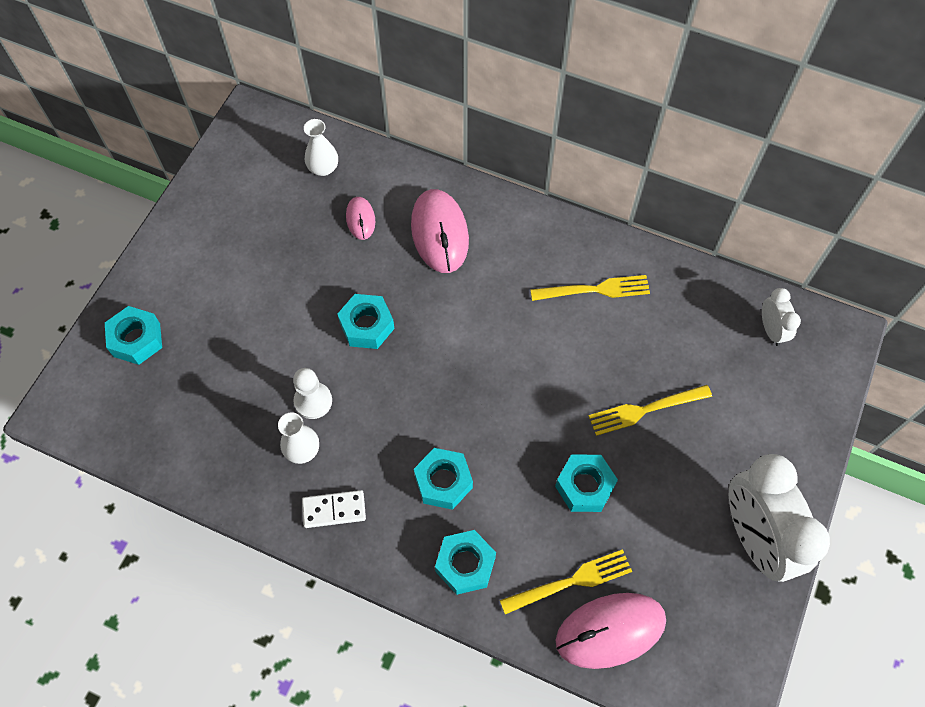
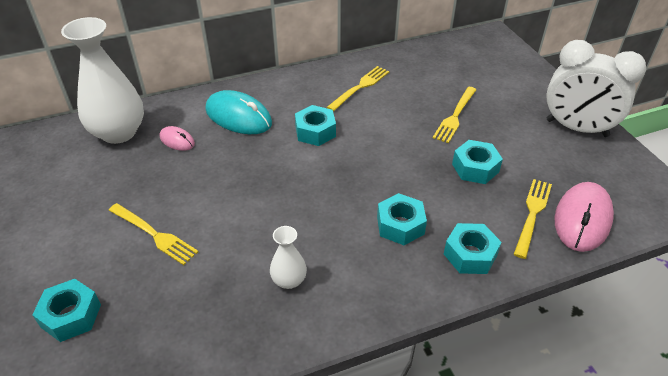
camera: 45 degrees left, 20 degrees down
(251, 312) = (154, 234): none -> yellow fork
(313, 401) = (262, 249): white pawn -> none
(323, 168) = (119, 132): white vase -> white vase, size x2.11
(334, 509) = (354, 295): white domino -> none
(367, 326) = (248, 186): turquoise nut -> turquoise nut (315, 131)
(439, 233) = (238, 116): pink mouse -> turquoise mouse
(771, 330) = (462, 51): white clock -> none

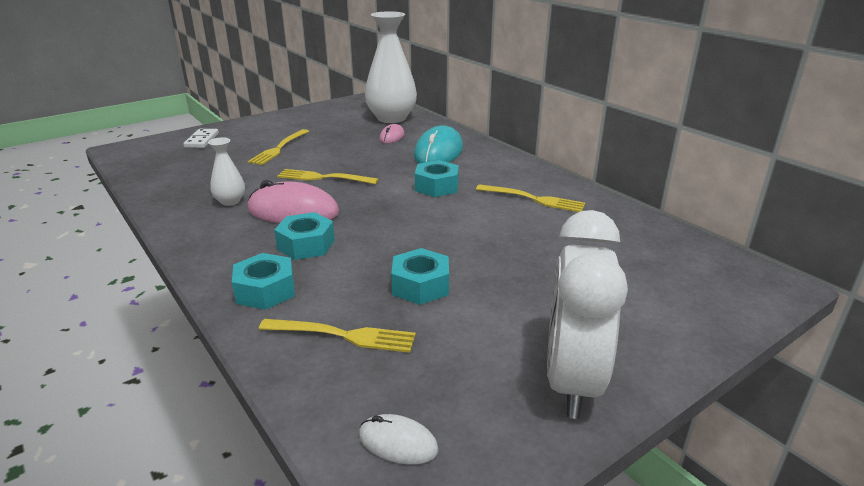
camera: 75 degrees right, 15 degrees down
(71, 316) = (202, 140): turquoise nut -> white domino
(455, 116) = (522, 264): yellow fork -> yellow fork (324, 178)
(582, 219) = (343, 384): pink mouse -> pink mouse (293, 211)
(629, 202) = (398, 443): none -> white mouse

